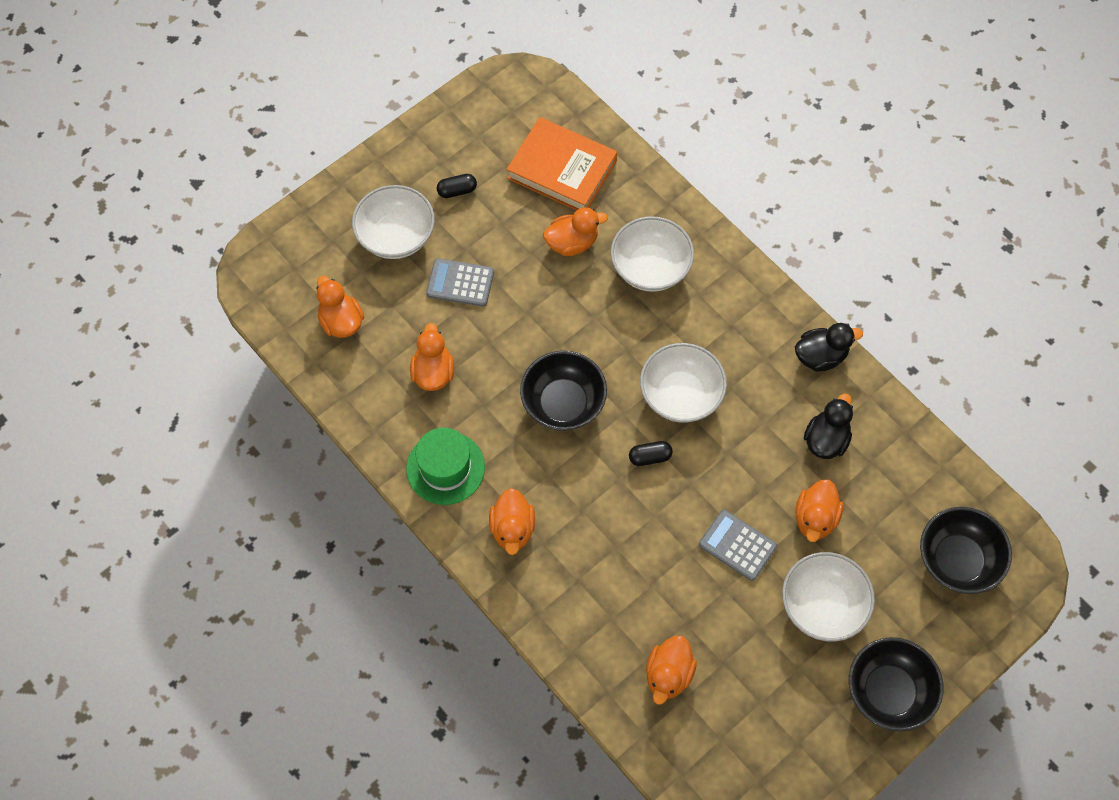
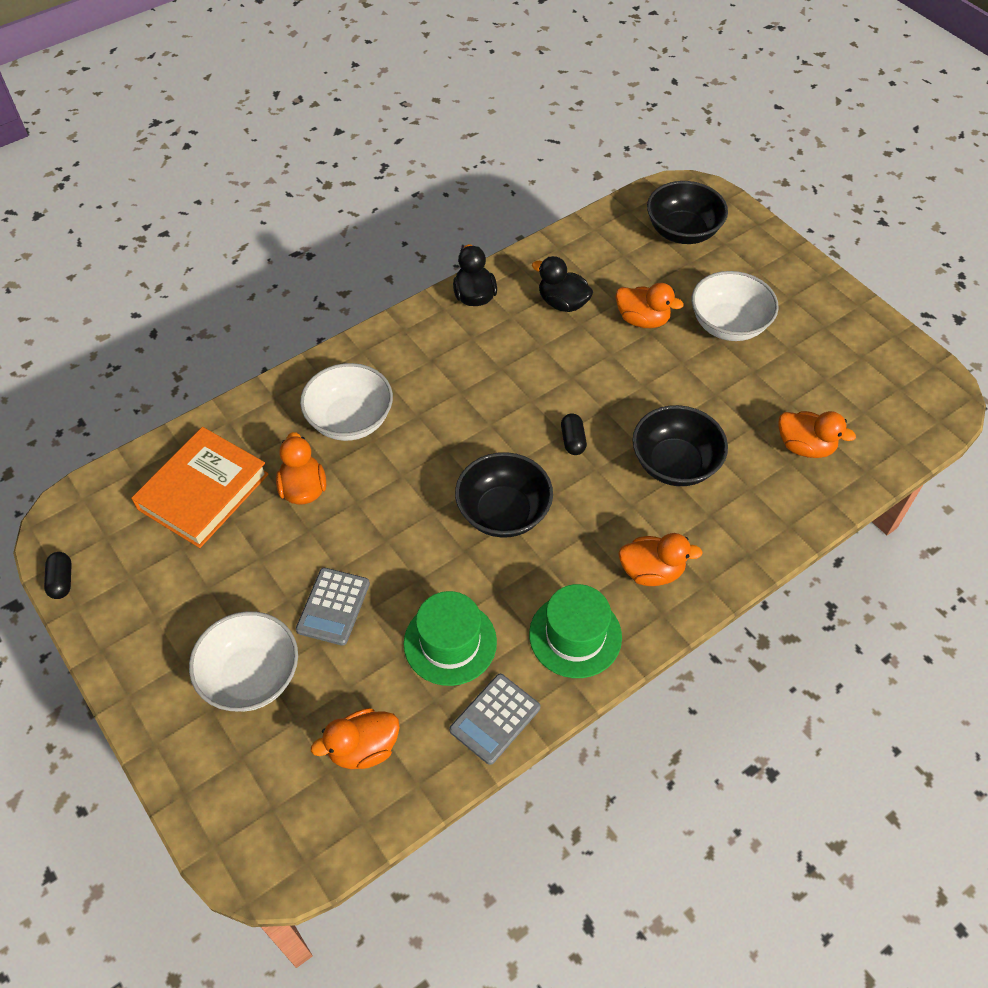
camera: 85 degrees left, 10 degrees down
(433, 372) = (450, 642): orange duck -> green hat
(457, 191) = (202, 603): black capsule -> black capsule (62, 581)
(680, 395) = (505, 408): white bowl -> none
(737, 545) = (670, 379): grey calculator -> grey calculator (495, 719)
(888, 691) = (805, 290): black bowl -> black bowl (675, 464)

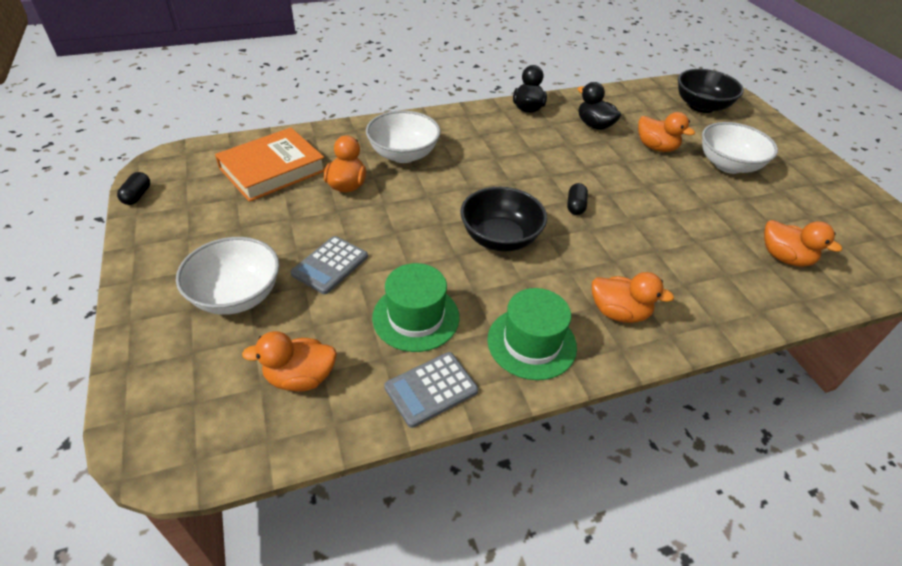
camera: 15 degrees right, 10 degrees down
(675, 464) = (660, 241): black bowl -> none

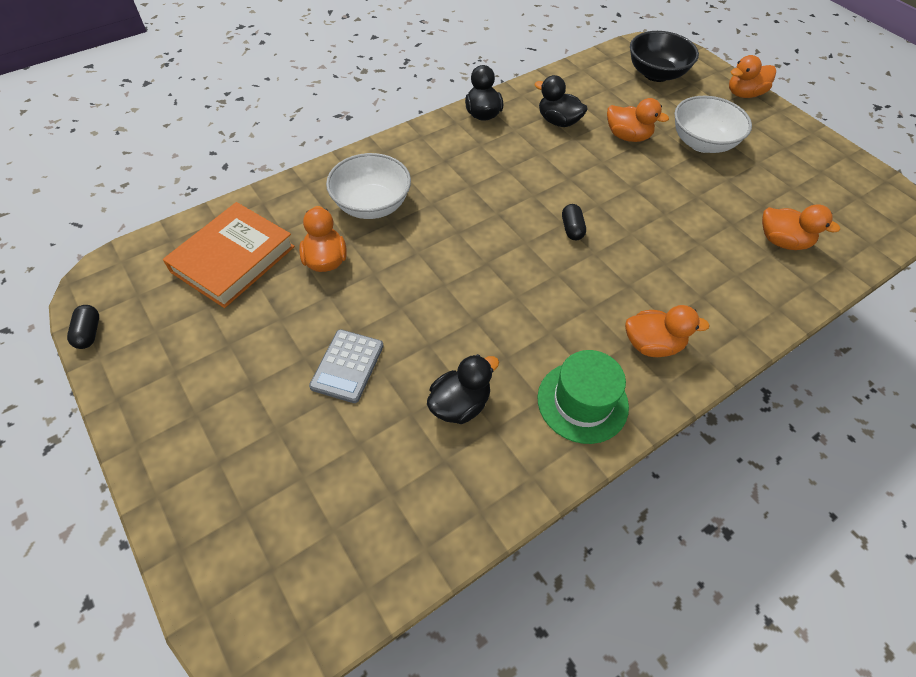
camera: 15 degrees left, 10 degrees up
(237, 295) = (262, 430): white bowl -> none
(300, 377) = (370, 508): orange duck -> orange duck (744, 94)
(416, 317) = (460, 404): green hat -> black duck
(431, 389) = (505, 482): grey calculator -> none
(500, 238) = (510, 287): black bowl -> none

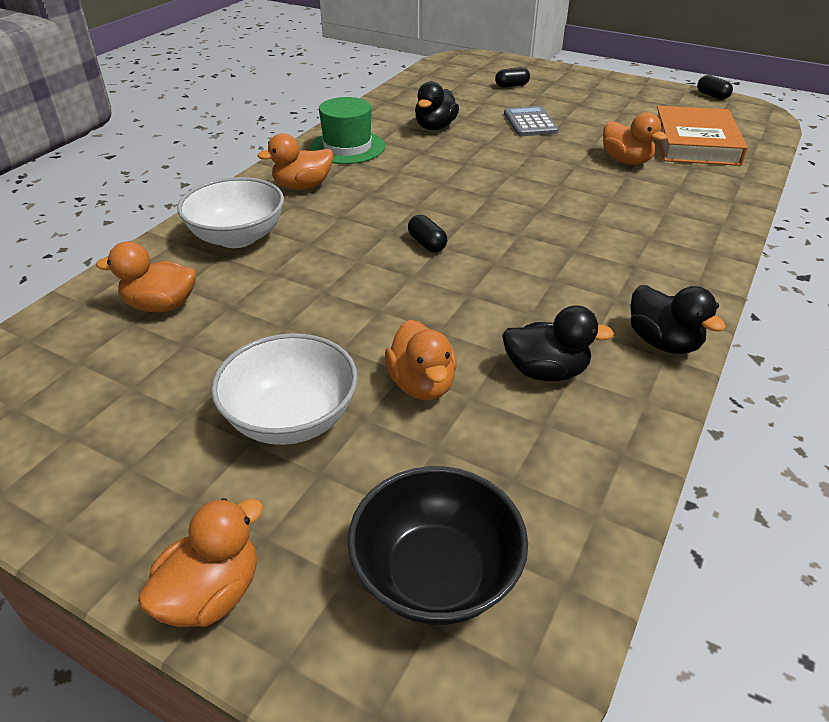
camera: 155 degrees right, 15 degrees down
(281, 477) = (511, 86): none -> black capsule
(372, 205) = (647, 204): white bowl -> white bowl (237, 237)
(627, 136) = (422, 384): orange duck -> orange duck turned 105 degrees counterclockwise

